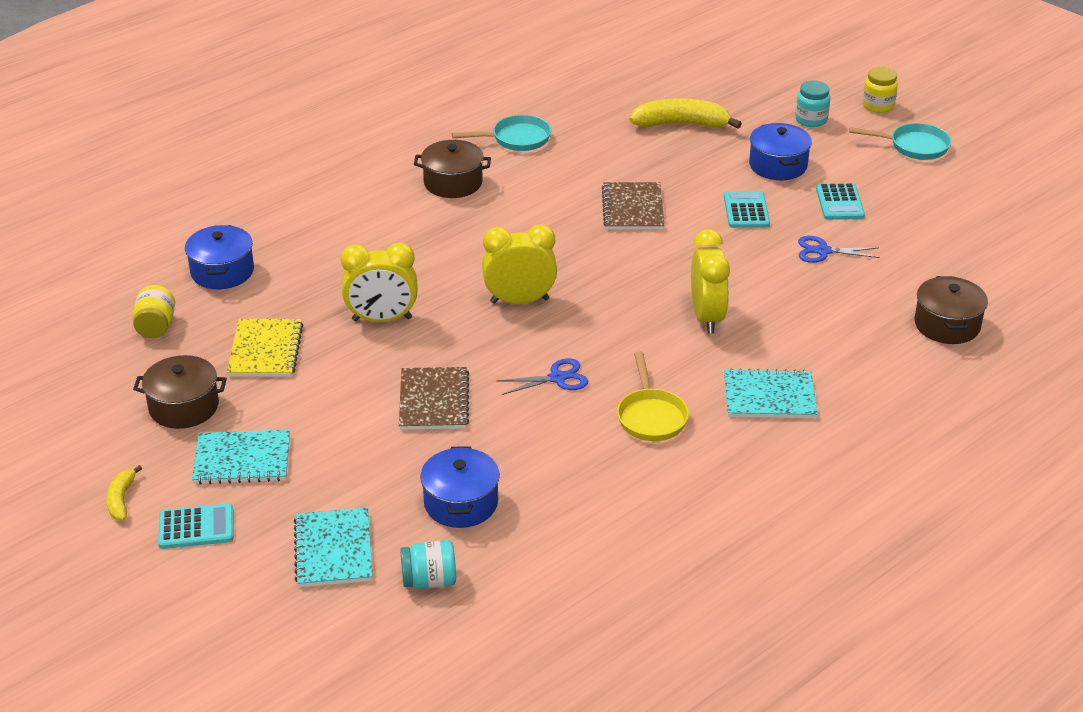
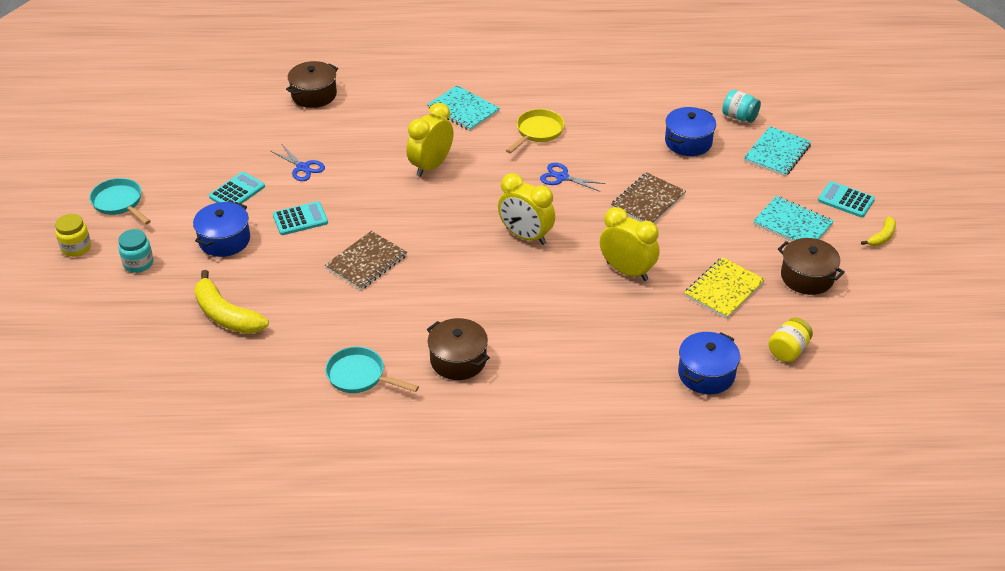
camera: 140 degrees left, 5 degrees up
(746, 210) = (300, 219): turquoise calculator -> turquoise calculator turned 150 degrees counterclockwise

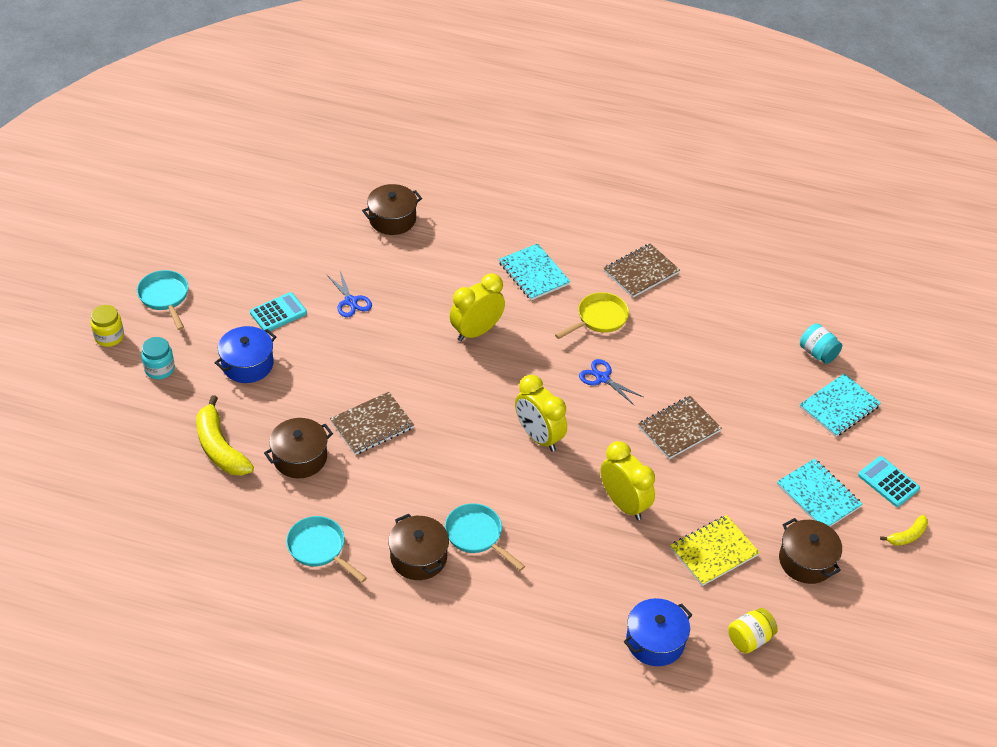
camera: 15 degrees right, 5 degrees up
(300, 219) = (327, 359): turquoise calculator -> none
(308, 305) = (300, 458): none -> brown pot
(505, 329) = (477, 535): none -> turquoise pan
(558, 89) = (641, 272): none -> brown notebook
(688, 142) = (750, 370): blue pot -> none

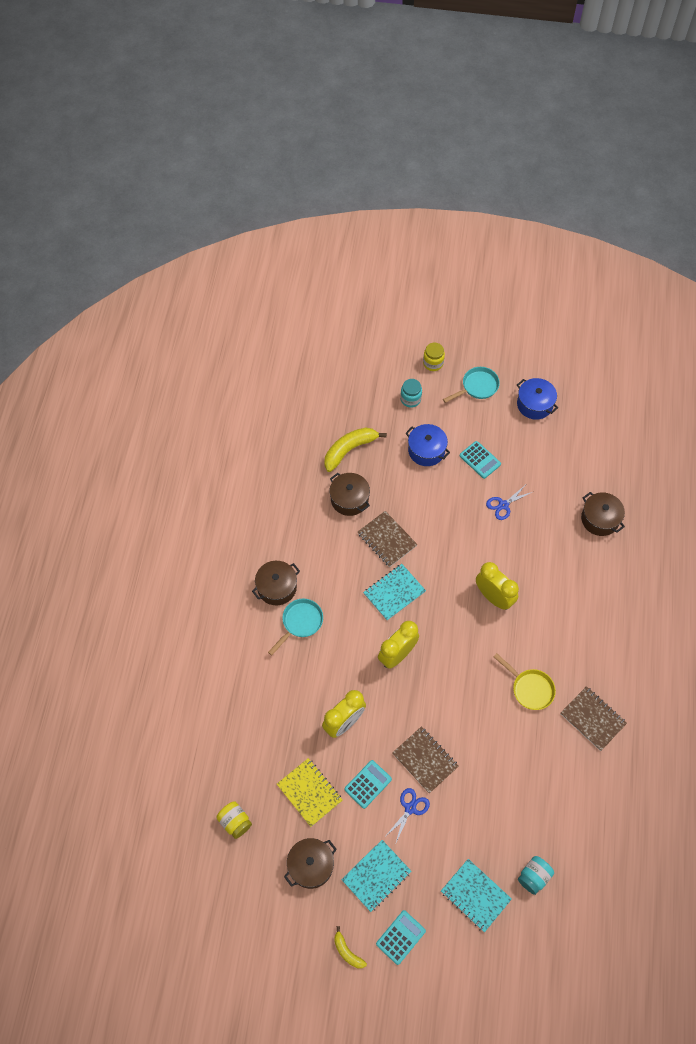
camera: 85 degrees right, 15 degrees up
(319, 548) = (275, 525): turquoise pan -> none
(534, 273) = (568, 633): turquoise notebook -> turquoise notebook (394, 592)
(602, 378) = (466, 696): blue scissors -> blue scissors (410, 808)
(655, 641) = (226, 753): blue pot -> blue pot (534, 404)
(706, 489) = (368, 784): none -> turquoise calculator

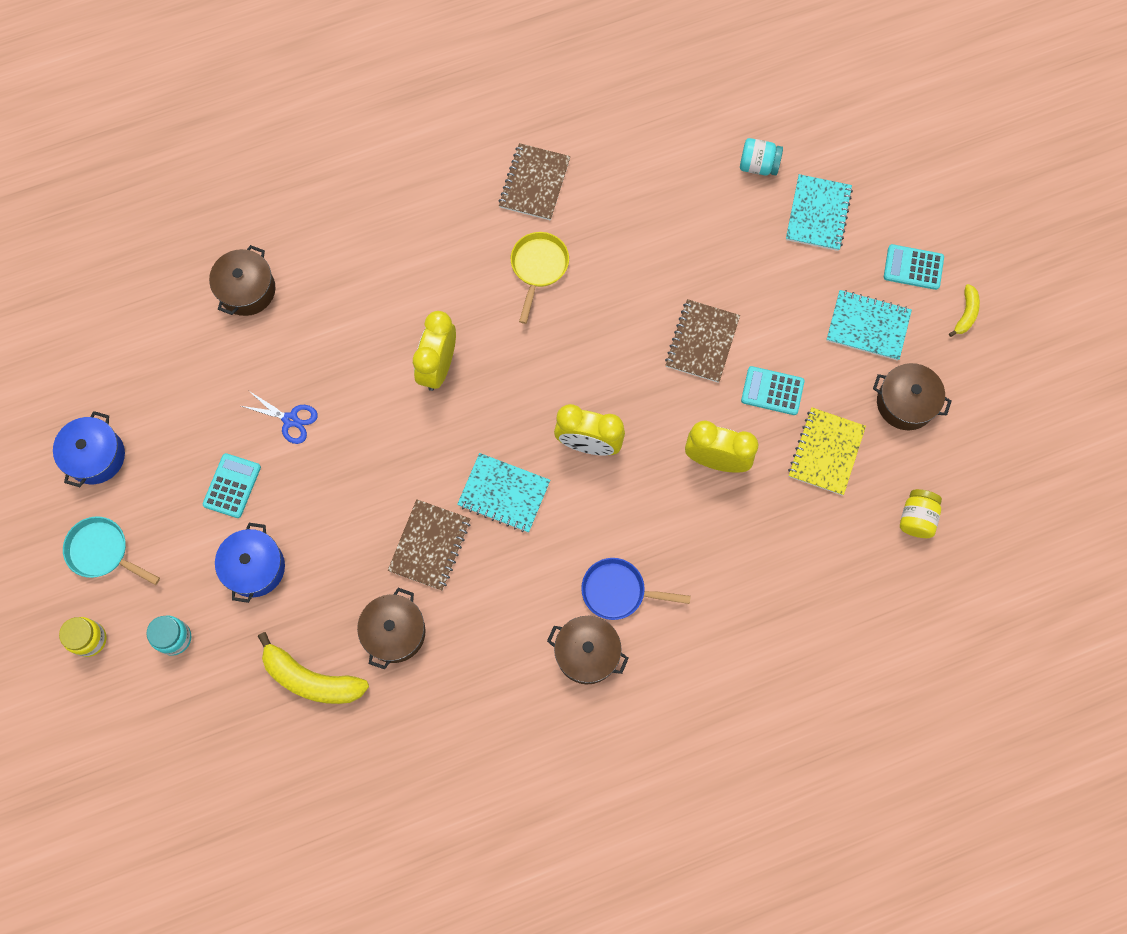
camera: 120 degrees left, 10 degrees up
(300, 623) = (618, 591): turquoise pan -> blue pan
(410, 808) = (769, 329): blue scissors -> none

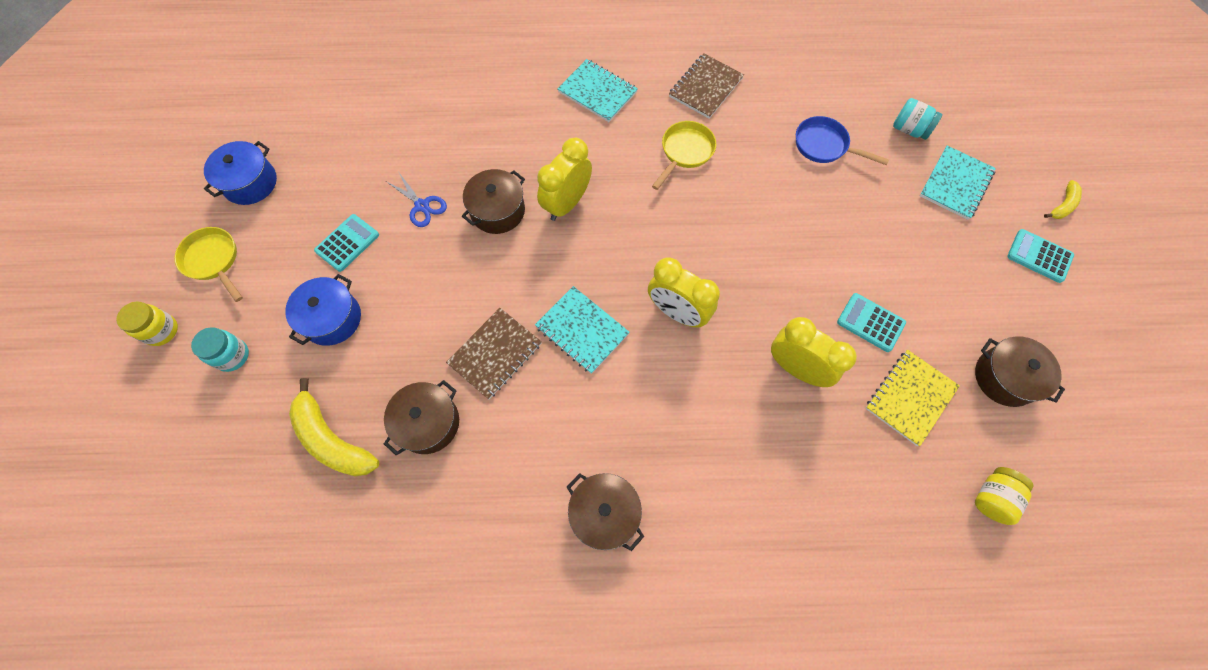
camera: 20 degrees right, 5 degrees down
(103, 552) = (213, 261): turquoise pan -> yellow pan
(247, 290) = (434, 96): brown pot -> brown pot (497, 211)
(618, 591) = (658, 462): blue pan -> blue pan (824, 146)
(702, 342) = (814, 258): brown notebook -> none
(868, 326) = (981, 294): turquoise notebook -> turquoise notebook (597, 92)
(966, 314) = (1085, 314): yellow banana -> yellow banana (1062, 205)

